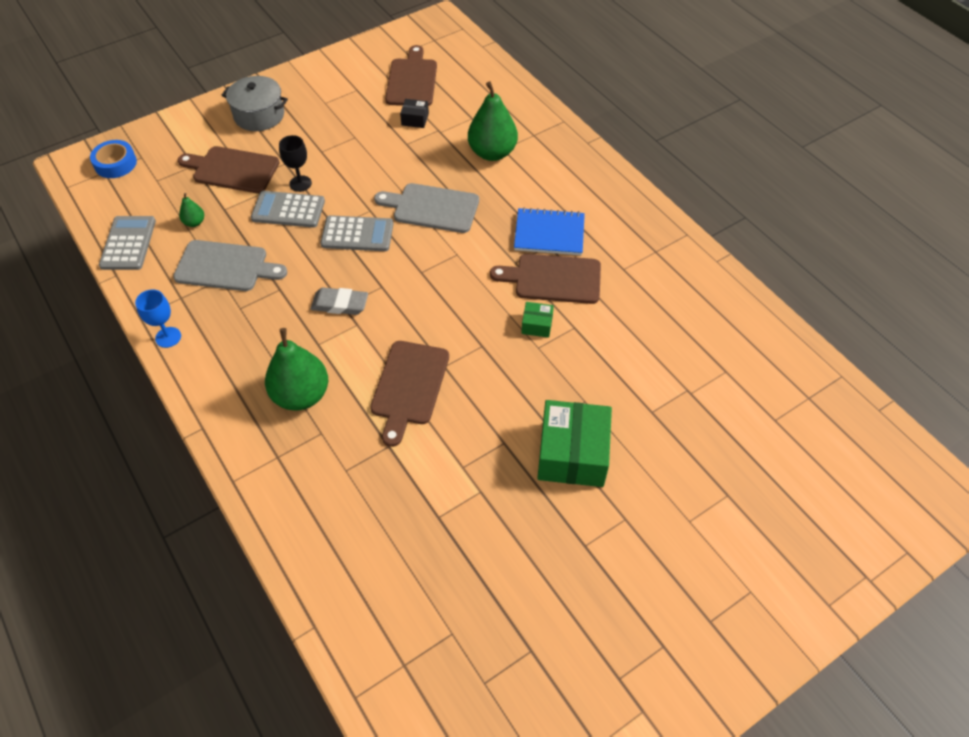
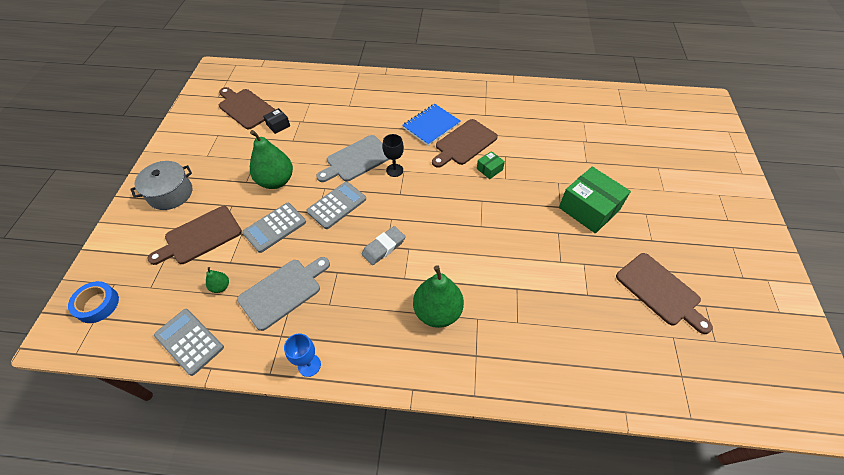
camera: 50 degrees left, 0 degrees up
(300, 183) = (260, 208): black goblet -> black goblet (394, 170)
(409, 386) = (481, 251): brown cutting board -> brown cutting board (660, 291)
(492, 153) = (346, 111): green pear -> green pear (276, 181)

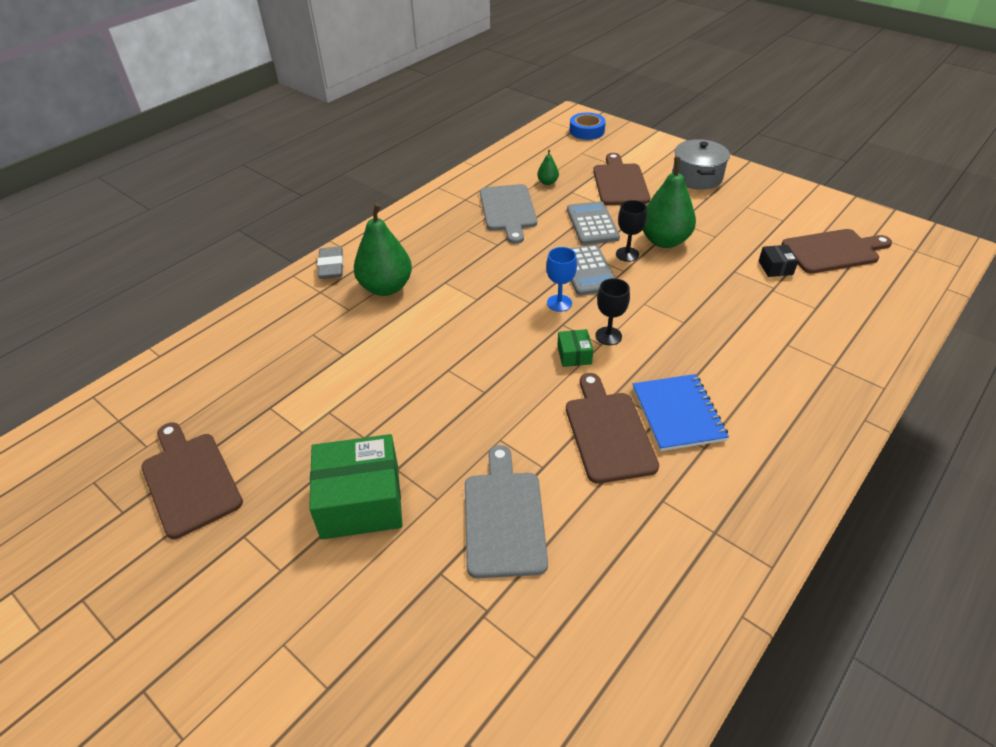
camera: 125 degrees right, 10 degrees down
(189, 341) = (508, 161): grey calculator -> none
(304, 193) = (627, 254): none -> black goblet
(309, 365) = (423, 205): blue goblet -> blue goblet (559, 303)
(357, 160) = (655, 311): grey cutting board -> grey cutting board (504, 518)
(383, 247) = (496, 282): grey eraser -> grey eraser (331, 266)
(489, 169) = (532, 432): green box -> green box (574, 355)
(660, 291) = (190, 480): brown cutting board -> brown cutting board turned 60 degrees clockwise

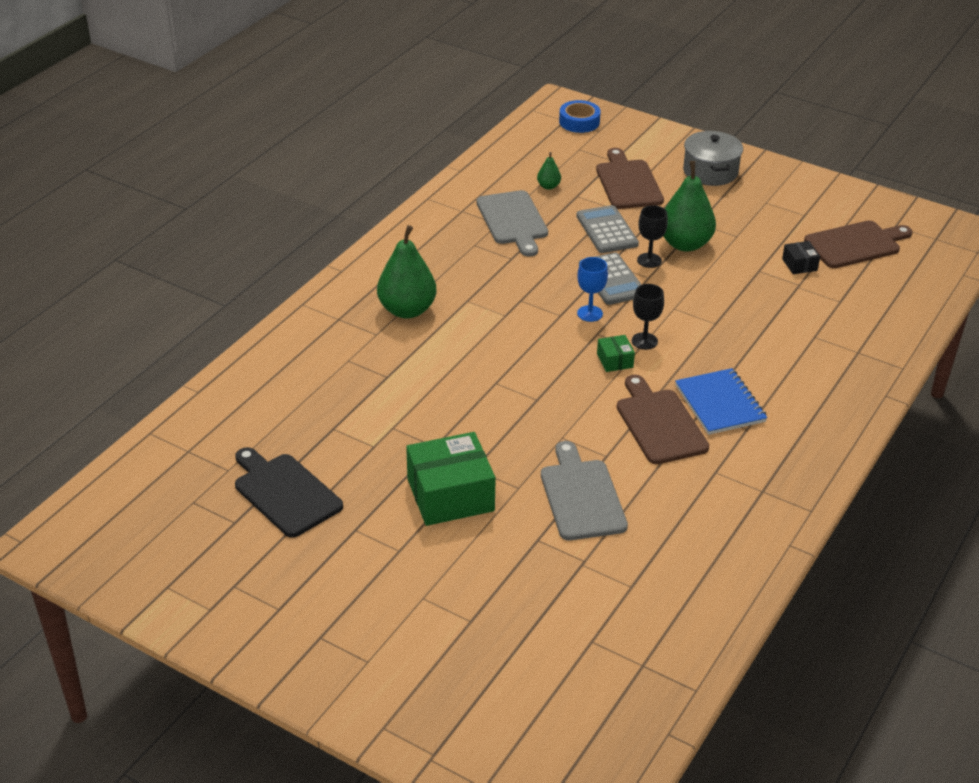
camera: 10 degrees left, 5 degrees down
(190, 480) = (285, 493): brown cutting board -> black cutting board
(331, 266) = (340, 292): grey eraser -> none

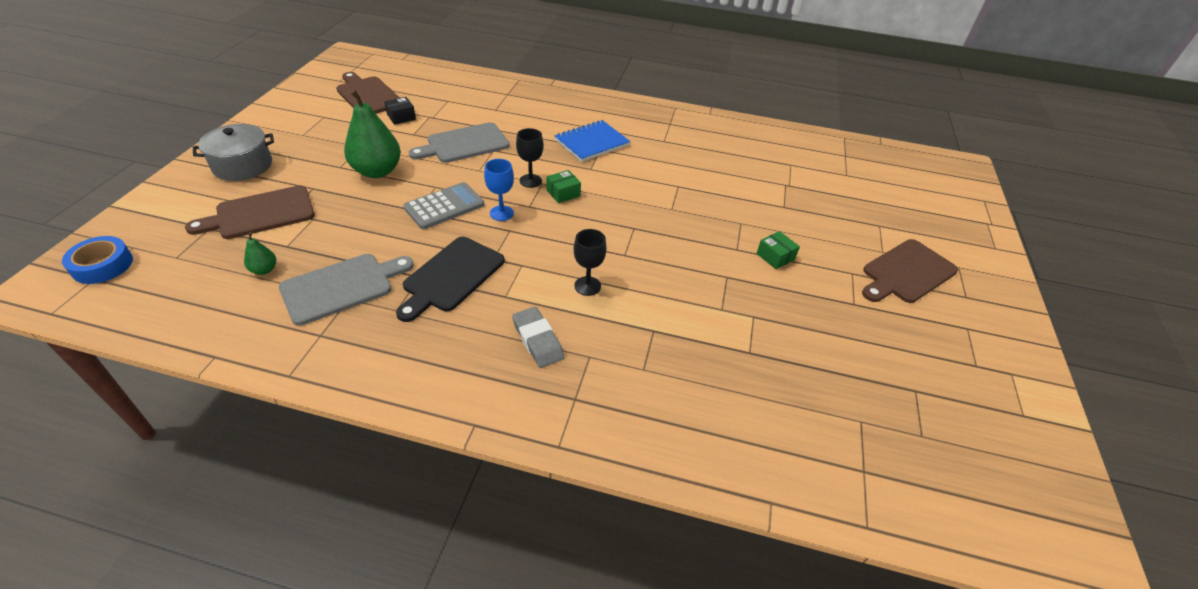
camera: 110 degrees left, 5 degrees up
(285, 493) = (853, 363): black cutting board -> black cutting board (451, 276)
(407, 310) = (537, 340): green pear -> grey eraser
(450, 495) = (775, 256): green box -> green box, size x0.46
(581, 496) = (727, 192): grey cutting board -> grey cutting board (464, 144)
(607, 230) = (357, 218): grey calculator -> none
(649, 260) = (408, 188): black goblet -> black goblet (587, 286)
(659, 423) = (628, 166): brown cutting board -> brown cutting board (907, 273)

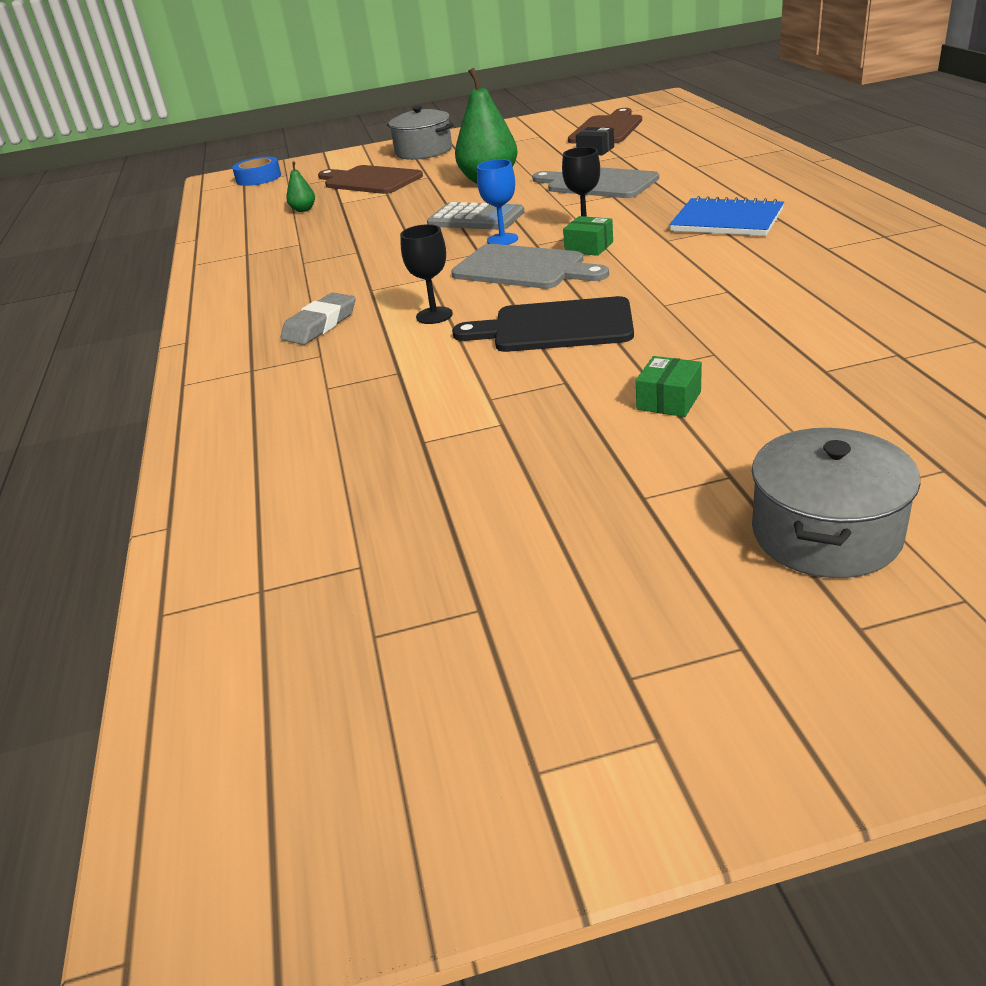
camera: 70 degrees right, 10 degrees down
(342, 287) = (311, 236): grey cutting board -> grey cutting board (523, 268)
(451, 276) = (372, 261): black cutting board -> black cutting board (555, 327)
(907, 273) = (826, 533): brown cutting board -> grey pot

